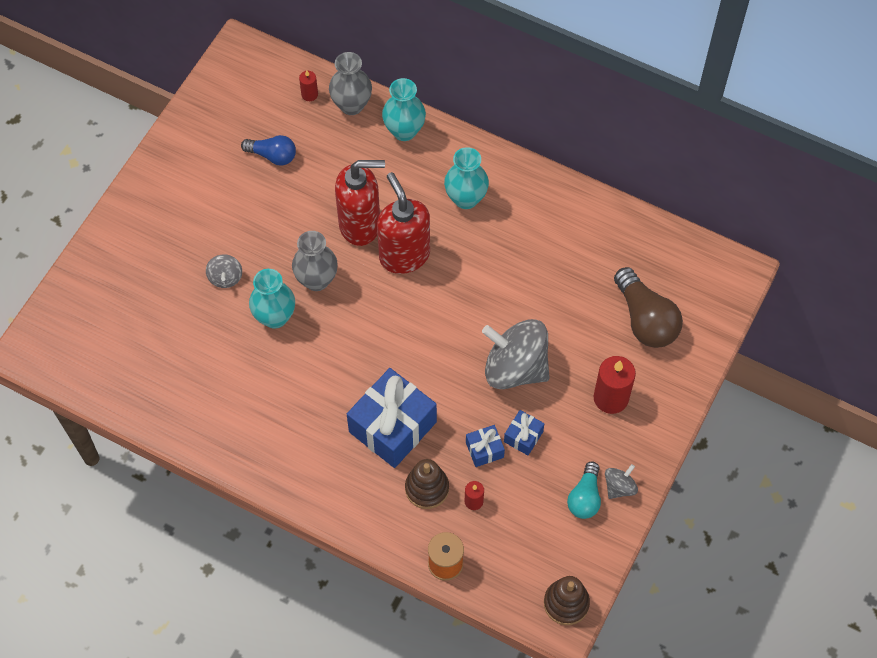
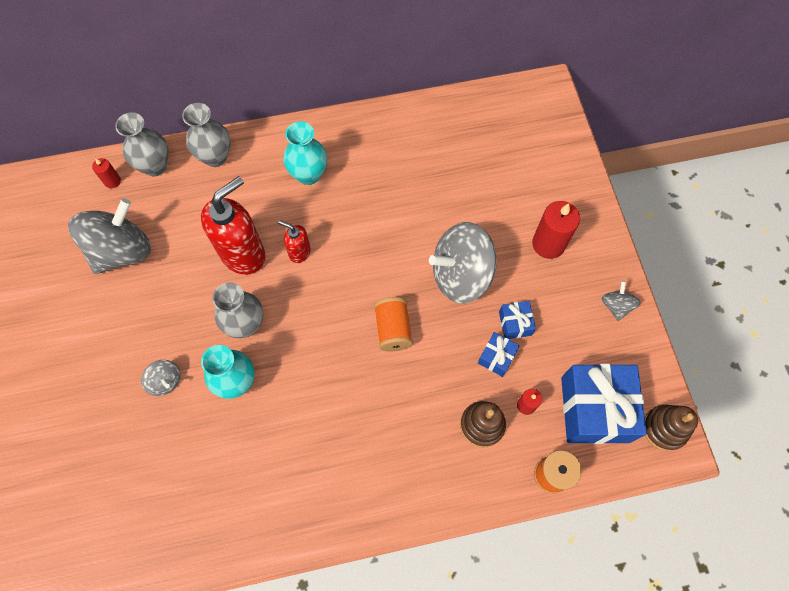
camera: 40 degrees left, 5 degrees up
(273, 156) = (122, 251): blue light bulb -> grey spinning top
(392, 427) = (411, 396): blue gift -> blue gift (594, 409)
(404, 131) = (215, 157): turquoise vase -> grey vase
(404, 255) = (299, 252): red soap dispenser -> red soap dispenser, size x0.50
(423, 368) = (393, 329): none -> orange spool
(585, 497) = (600, 334): turquoise light bulb -> none
(645, 319) = (518, 168): brown light bulb -> none

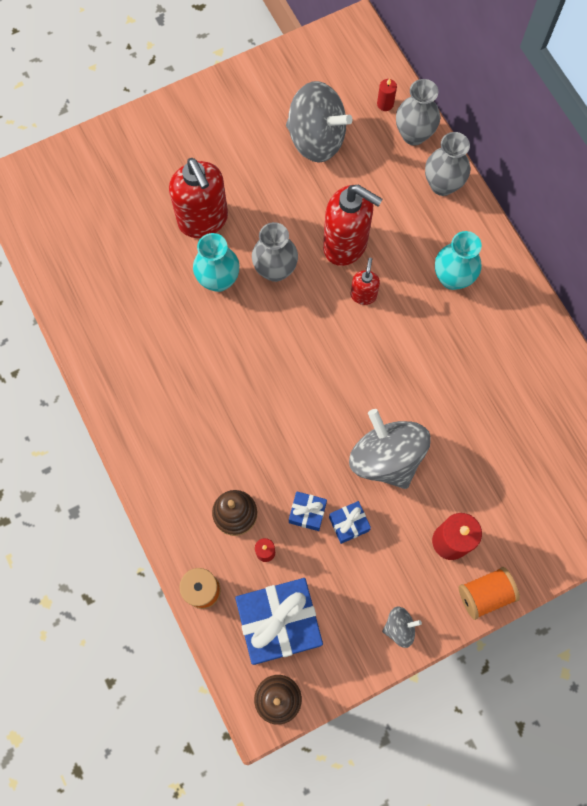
camera: 75 degrees right, 5 degrees up
(165, 381) = (203, 220): grey spinning top -> red soap dispenser
(393, 329) = (308, 405): orange spool -> orange spool (485, 594)

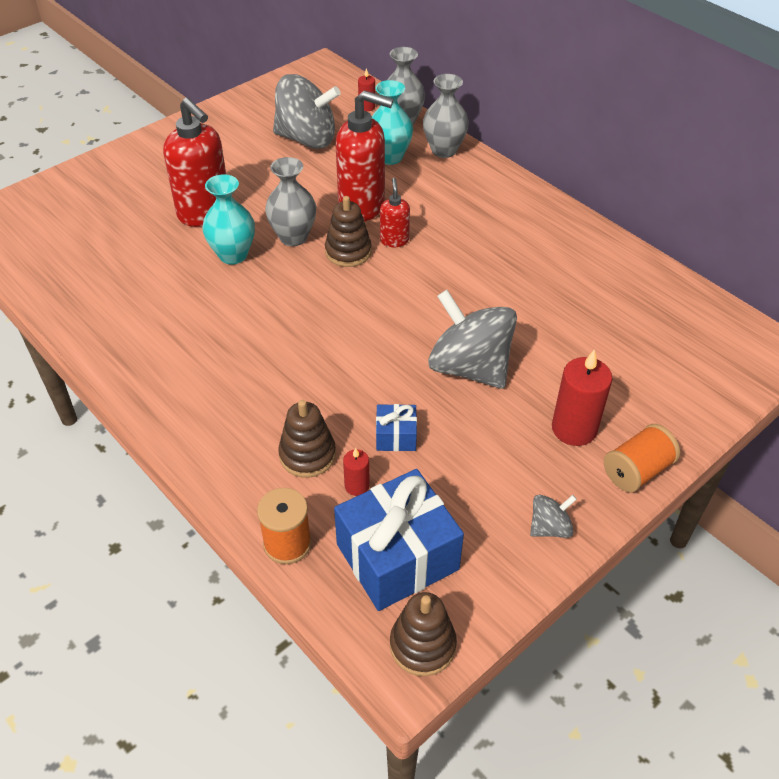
camera: 15 degrees left, 25 degrees down
(319, 300) = (348, 252): none -> brown stacking toy
(348, 524) = (449, 437): blue gift -> none
(452, 278) = (481, 212): turquoise vase -> turquoise vase (389, 157)

